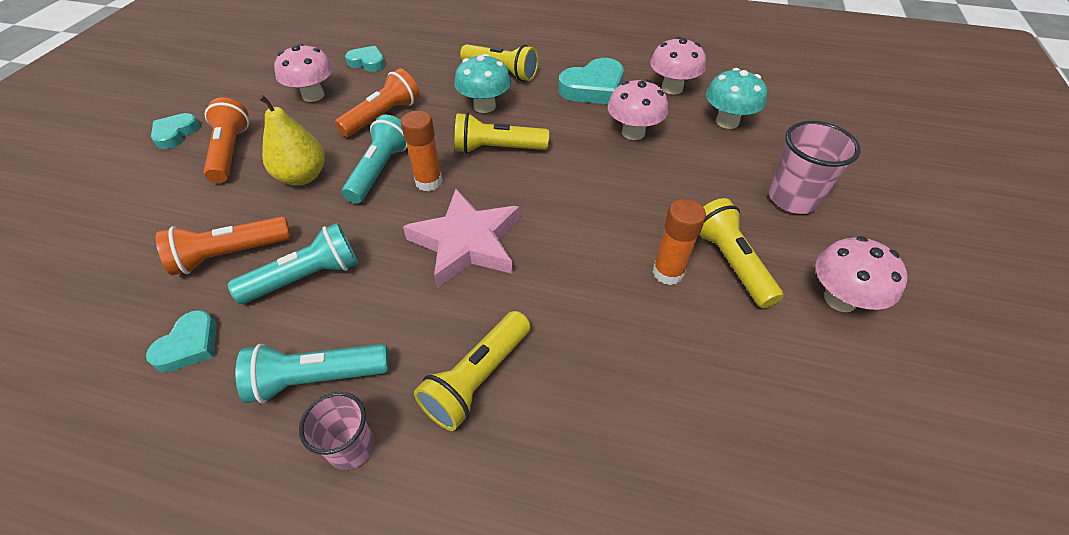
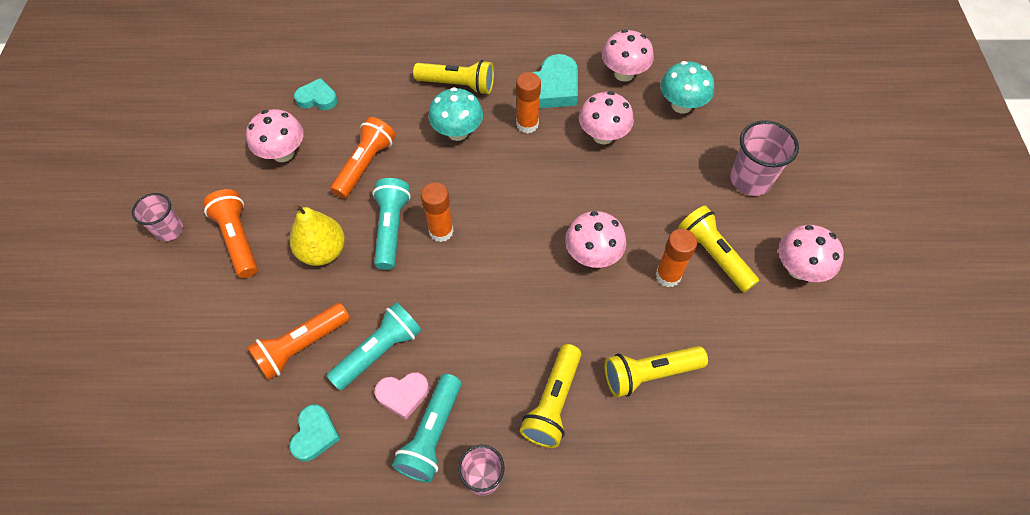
camera: 15 degrees left, 10 degrees up
(175, 134) = (169, 230): turquoise heart -> pink cup
(307, 327) = (403, 395): none -> pink heart
(317, 379) = (432, 435): turquoise flashlight -> turquoise flashlight turned 45 degrees counterclockwise
(466, 243) = (499, 286): pink star -> none
(497, 149) = (488, 181): yellow flashlight -> yellow flashlight (649, 374)
(557, 111) = (527, 124): none -> orange glue stick
(584, 235) = (592, 255): none -> pink mushroom

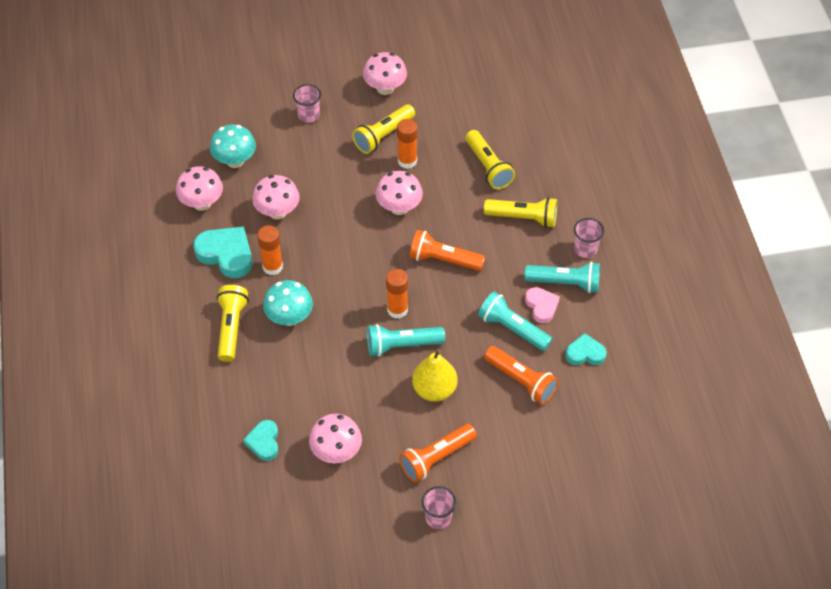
camera: 100 degrees left, 5 degrees down
(365, 165) = (338, 381): orange flashlight -> orange flashlight (443, 260)
(750, 180) = (309, 115): pink cup -> pink cup, size x0.64

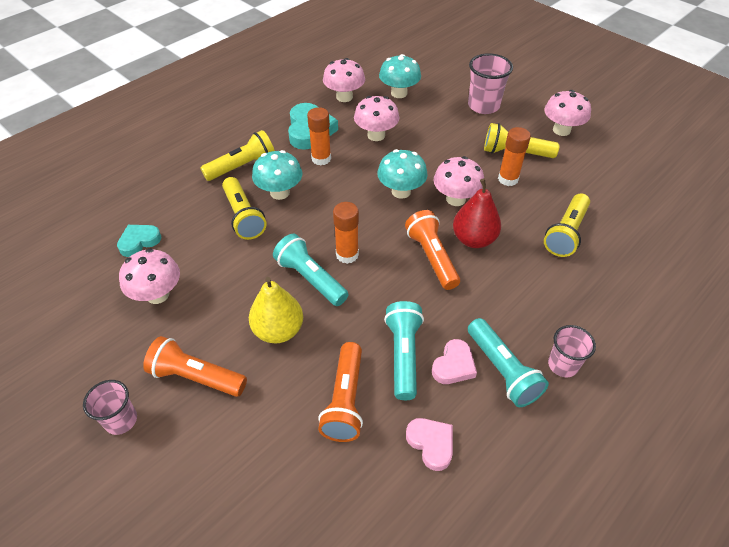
camera: 55 degrees right, 5 degrees down
(309, 115) = (483, 106): pink cup -> pink cup, size x1.55
(360, 236) = (401, 191): none -> turquoise mushroom
(448, 224) = (473, 239): none -> red pear
(523, 218) = (541, 290): yellow flashlight -> yellow flashlight (243, 216)
(585, 353) = (431, 444): turquoise heart -> pink heart

